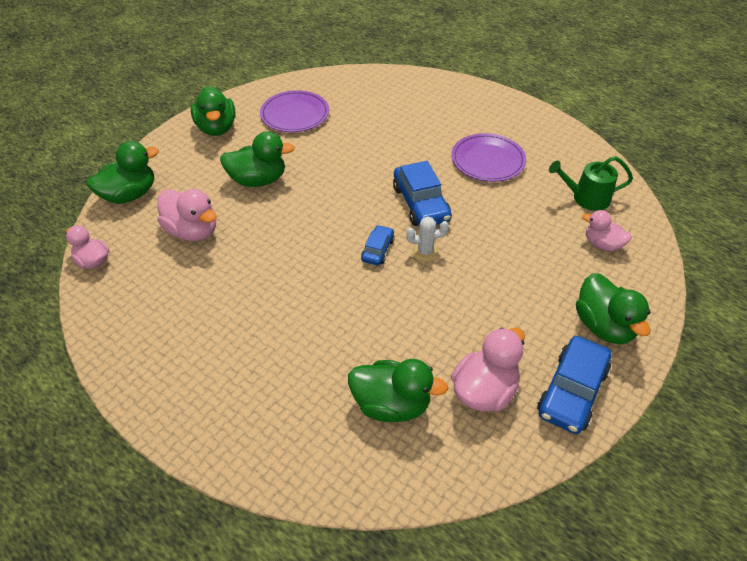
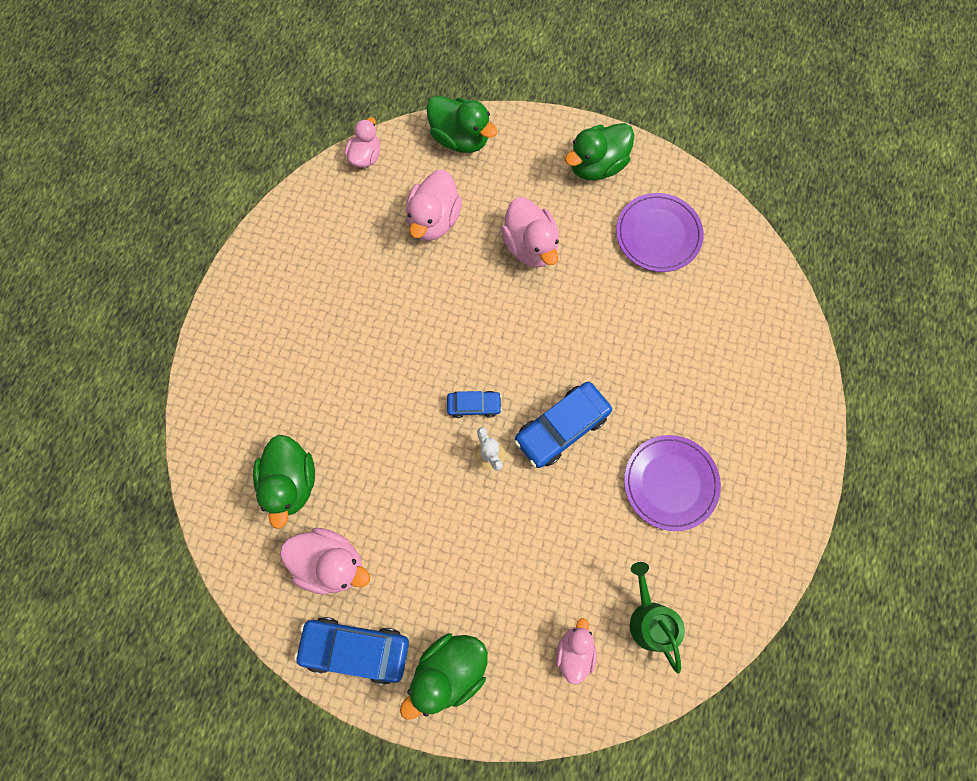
camera: 70 degrees right, 25 degrees up
(258, 180) = (530, 246): green duck -> pink duck

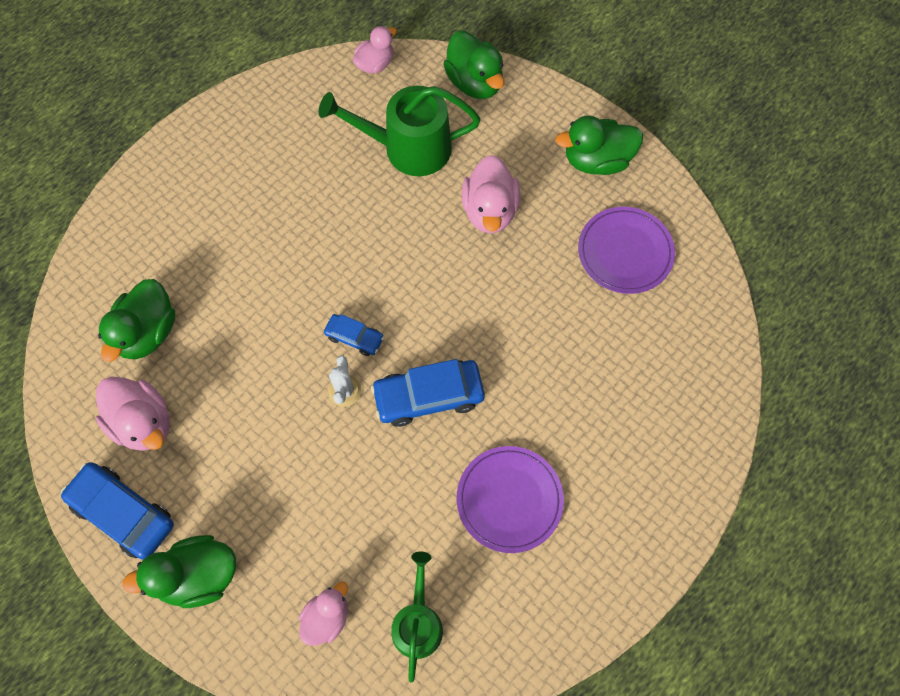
camera: 25 degrees right, 5 degrees down
(434, 220) = (409, 148): pink duck -> green watering can

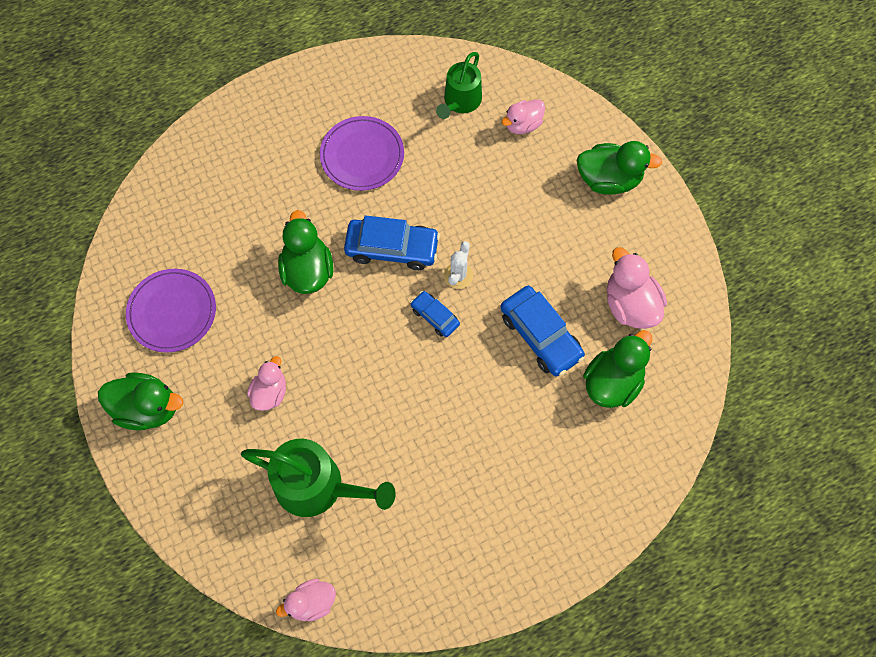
camera: 160 degrees left, 0 degrees up
(123, 513) = (658, 241): blue car -> blue car (540, 335)
(474, 82) = (220, 540): green duck -> green duck (307, 270)
(490, 210) = (270, 392): pink duck -> pink duck, size x0.64

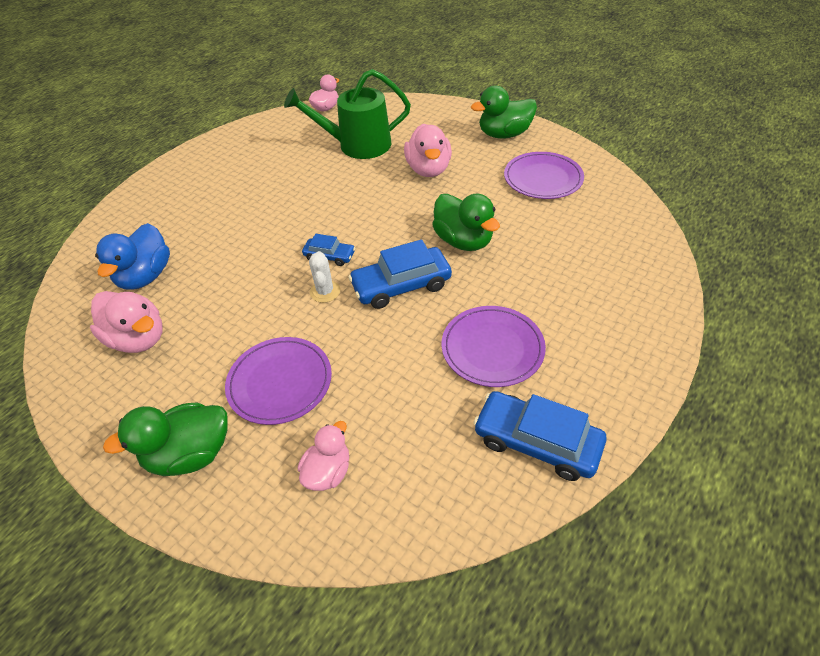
camera: 155 degrees right, 20 degrees down
(270, 392) = (428, 169): pink duck -> pink duck, size x1.56
(460, 101) = (424, 463): green watering can -> none
(529, 205) = (280, 382): none -> purple plate
(540, 335) = (225, 281): blue car -> blue car (536, 442)
(612, 382) = (145, 276): green duck -> blue duck

